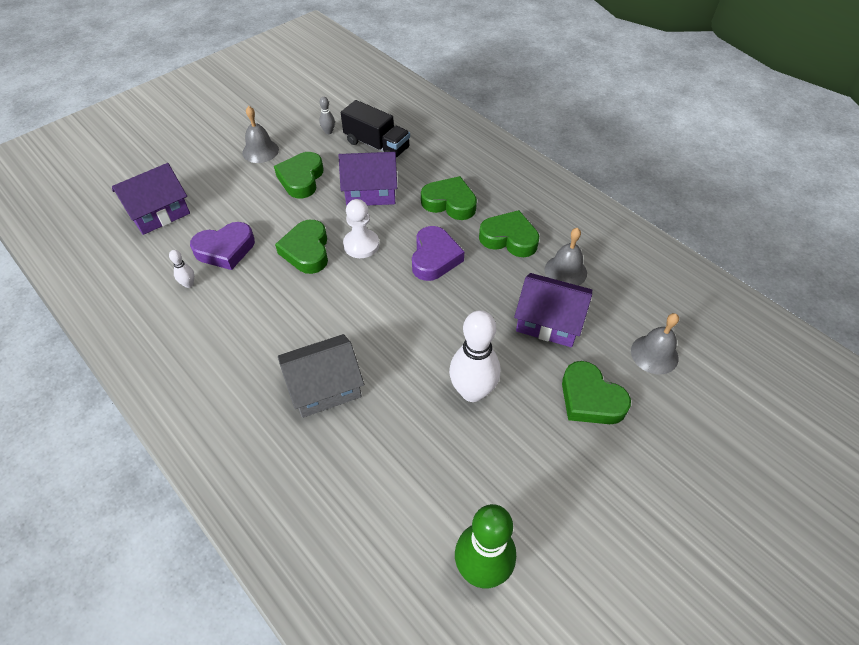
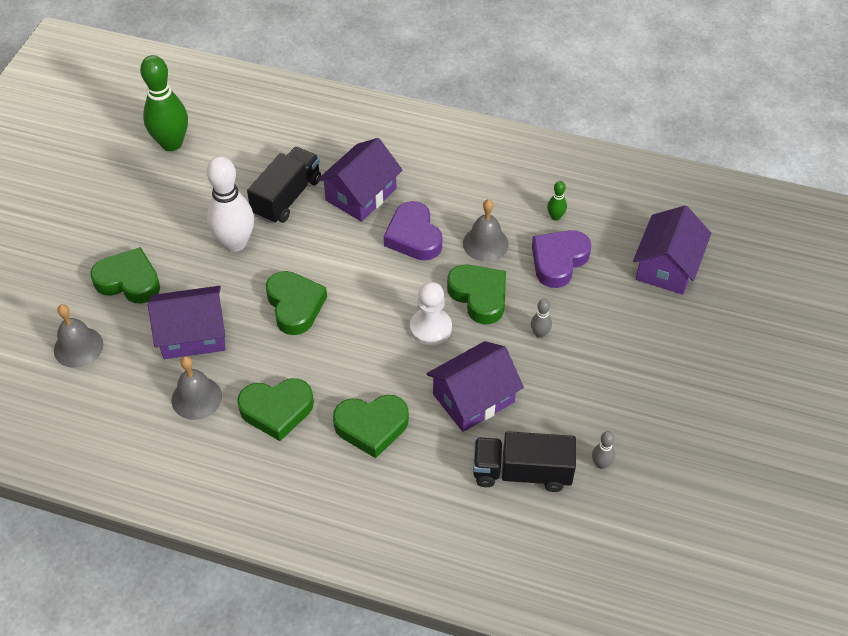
camera: 150 degrees right, 0 degrees up
(188, 284) = (555, 217): white bowling pin -> green bowling pin
(260, 151) = (651, 391): grey bell -> grey bell (485, 243)
(291, 209) = (540, 333): none -> grey bowling pin
(301, 179) = (565, 376): green heart -> green heart (295, 306)
(324, 386) = (361, 194): grey house -> purple house
(395, 420) = (287, 197): none -> black truck
(434, 258) = (344, 349): purple heart -> purple heart (413, 236)

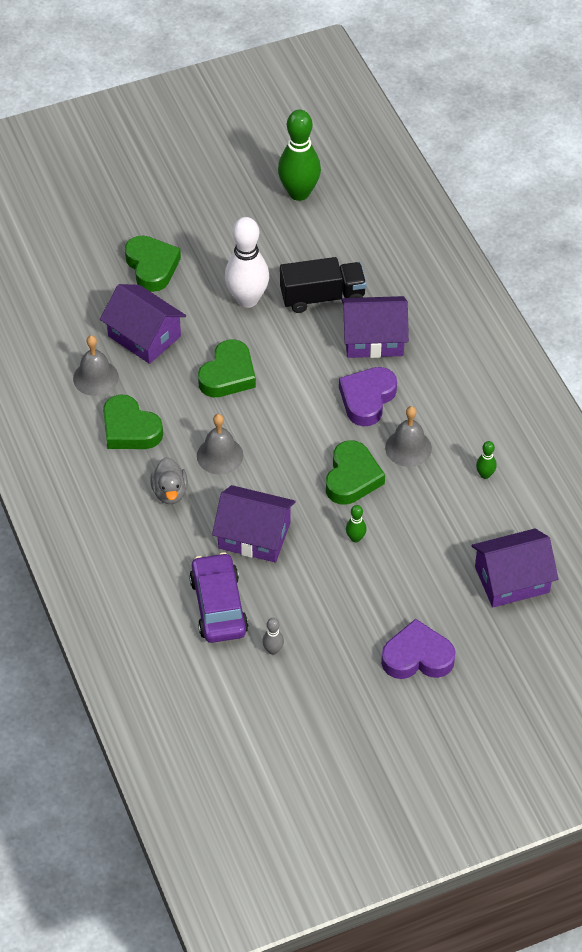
camera: 50 degrees right, 0 degrees up
(78, 347) = (71, 283): grey bell -> grey bell (220, 455)
(371, 427) = (170, 492): green heart -> grey duck
(430, 328) = (291, 468): white pawn -> none
(522, 472) = (218, 606): black truck -> purple car
(540, 333) = (355, 538): grey bowling pin -> green bowling pin
(558, 261) = (440, 505): purple heart -> purple heart (417, 657)

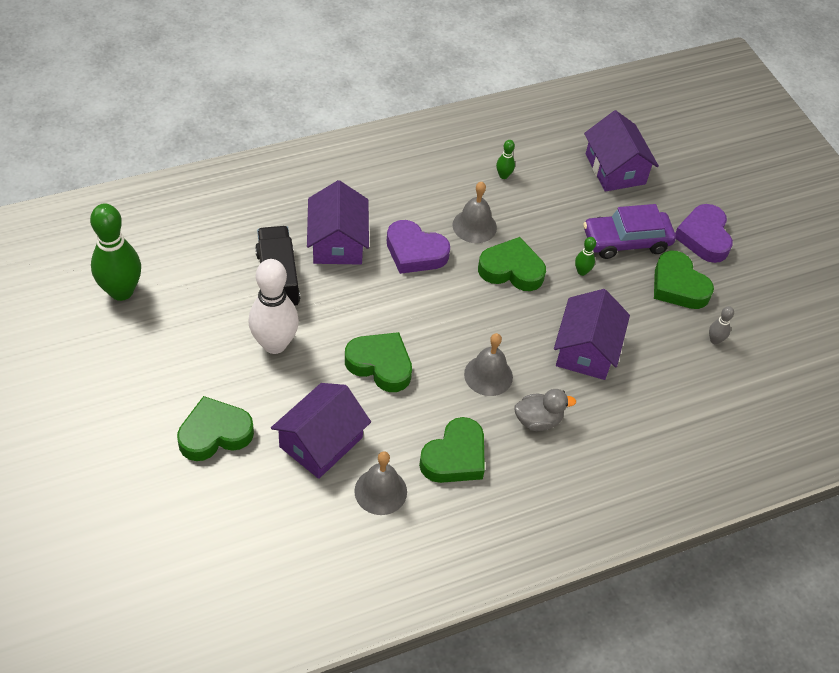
camera: 95 degrees left, 0 degrees up
(218, 606) = (672, 381): purple car -> purple car (626, 241)
(344, 624) = (678, 286): none -> green heart

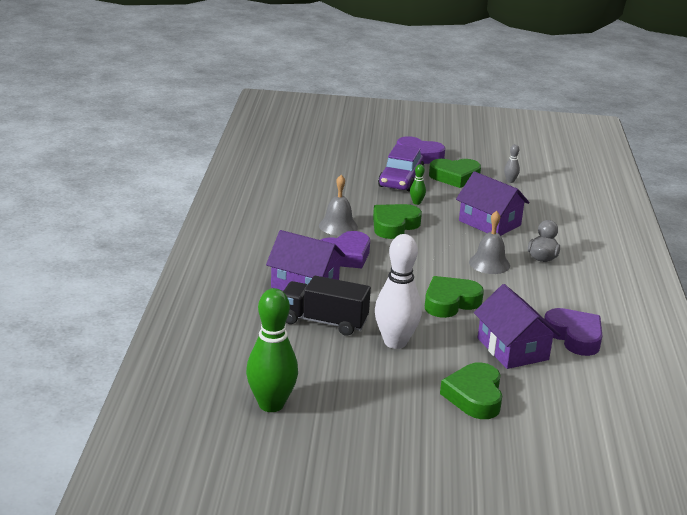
camera: 60 degrees left, 25 degrees down
(380, 491) = (574, 336): grey bell -> purple heart
(455, 457) = (558, 298): green heart -> none
(503, 175) = (296, 200): green bowling pin -> none
(615, 169) = (328, 162): purple house -> none

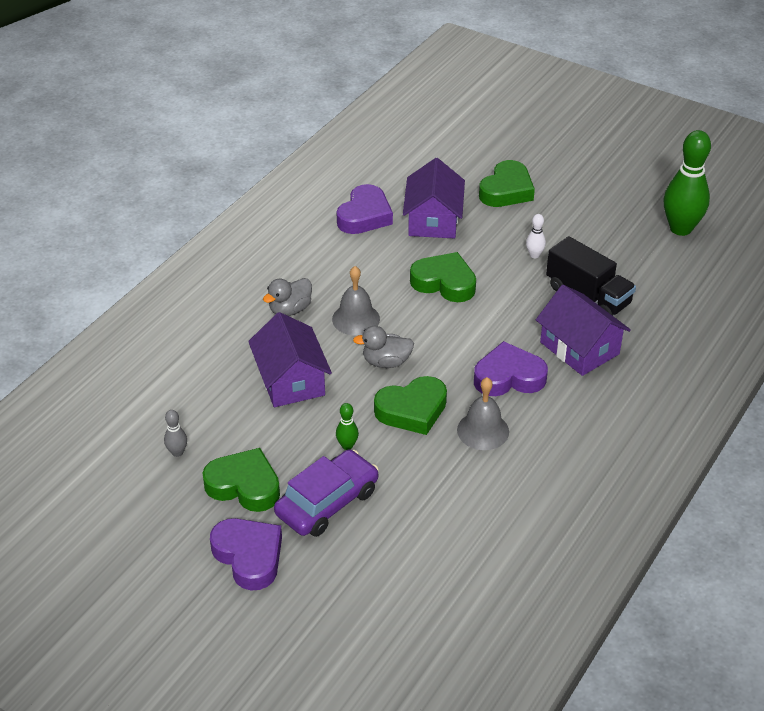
camera: 150 degrees left, 15 degrees up
(395, 342) = (534, 255): white bowling pin -> white bowling pin, size x0.43
(439, 245) = (386, 362): none -> grey duck
(450, 302) = (444, 282): green heart -> green heart turned 150 degrees counterclockwise
(574, 336) = (364, 216): purple heart -> purple heart turned 150 degrees counterclockwise

